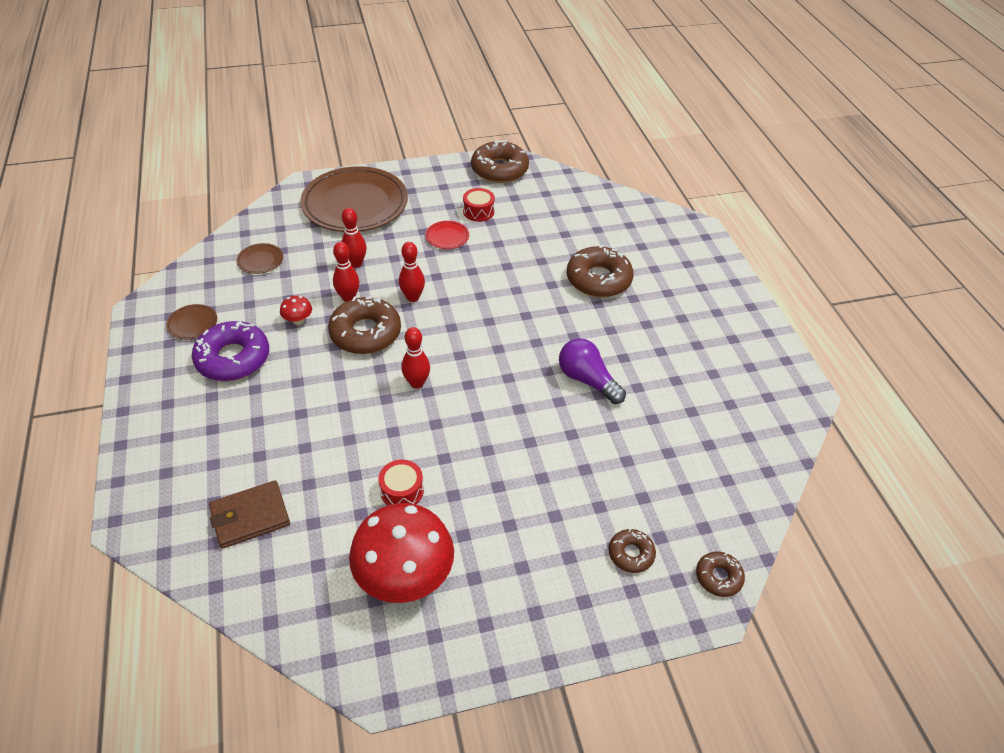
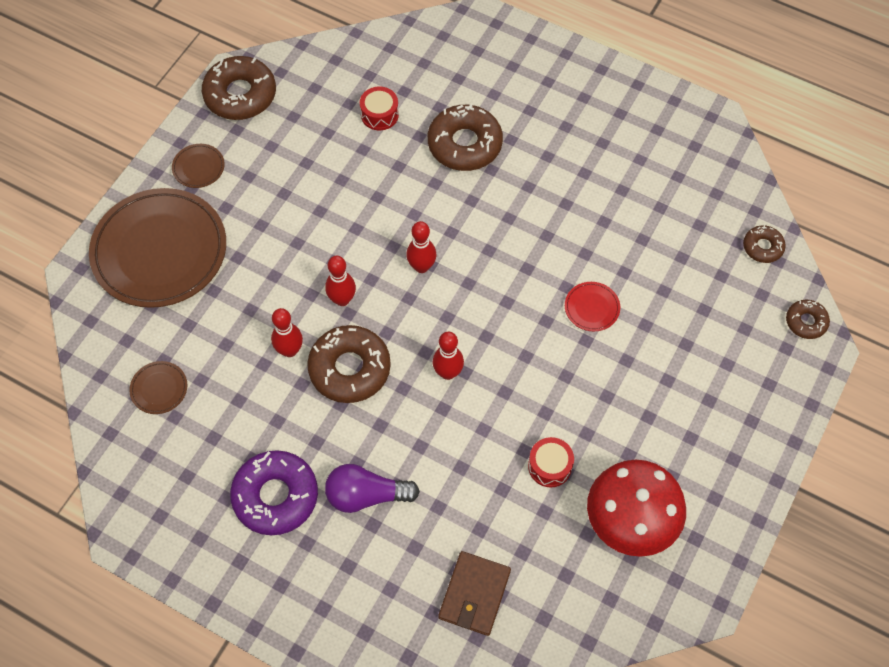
camera: 45 degrees left, 15 degrees up
(192, 324) = (193, 503): brown plate -> brown plate (198, 167)
(298, 320) = (278, 411): red mushroom -> none
(356, 263) = (249, 312): red bowling pin -> red bowling pin (421, 266)
(447, 237) = (290, 212): red plate -> red plate (592, 308)
(478, 211) = (282, 160): red drum -> red drum (379, 114)
(587, 380) = (564, 249): purple light bulb -> purple light bulb (366, 495)
(631, 554) = (742, 359): brown donut -> brown donut (762, 247)

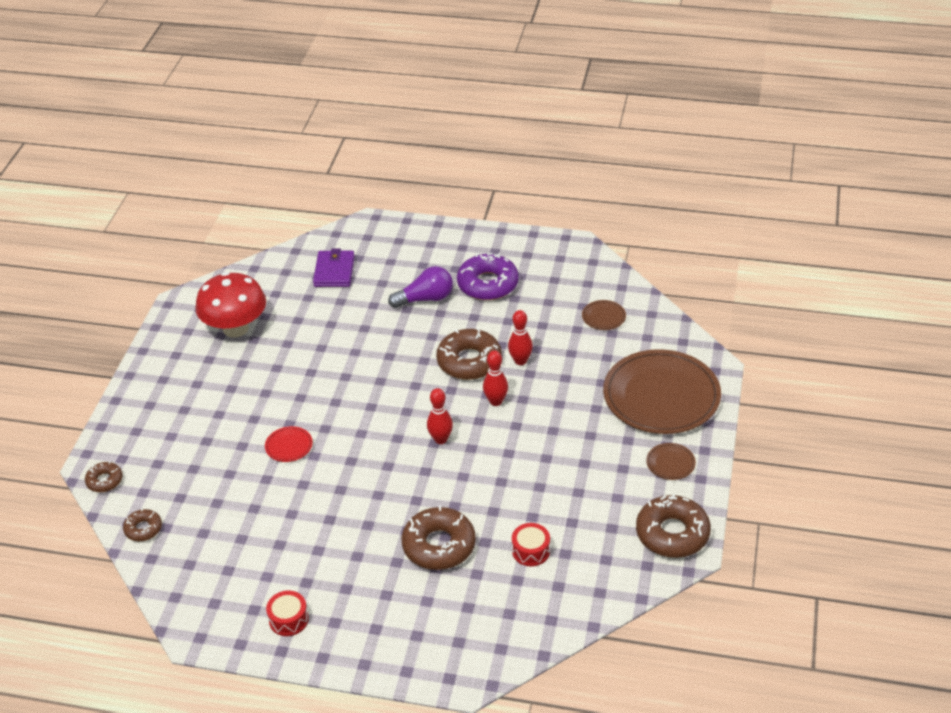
camera: 165 degrees right, 20 degrees down
(448, 372) = (393, 377): red bowling pin -> none
(474, 594) = (334, 271): brown wallet -> purple wallet
(550, 466) = (300, 343): red drum -> red drum (288, 619)

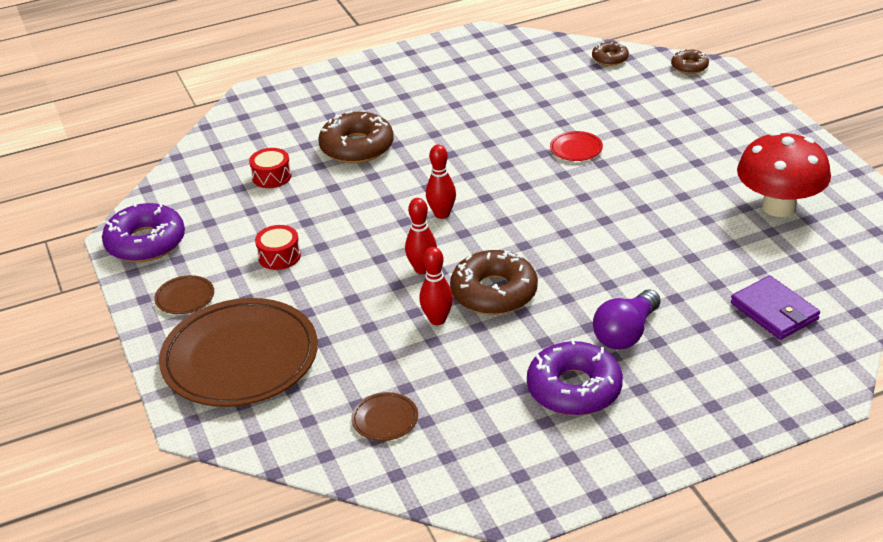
camera: 145 degrees right, 5 degrees down
(288, 619) = (426, 65): red drum -> red drum (279, 256)
(672, 533) = (145, 242): brown donut -> purple donut

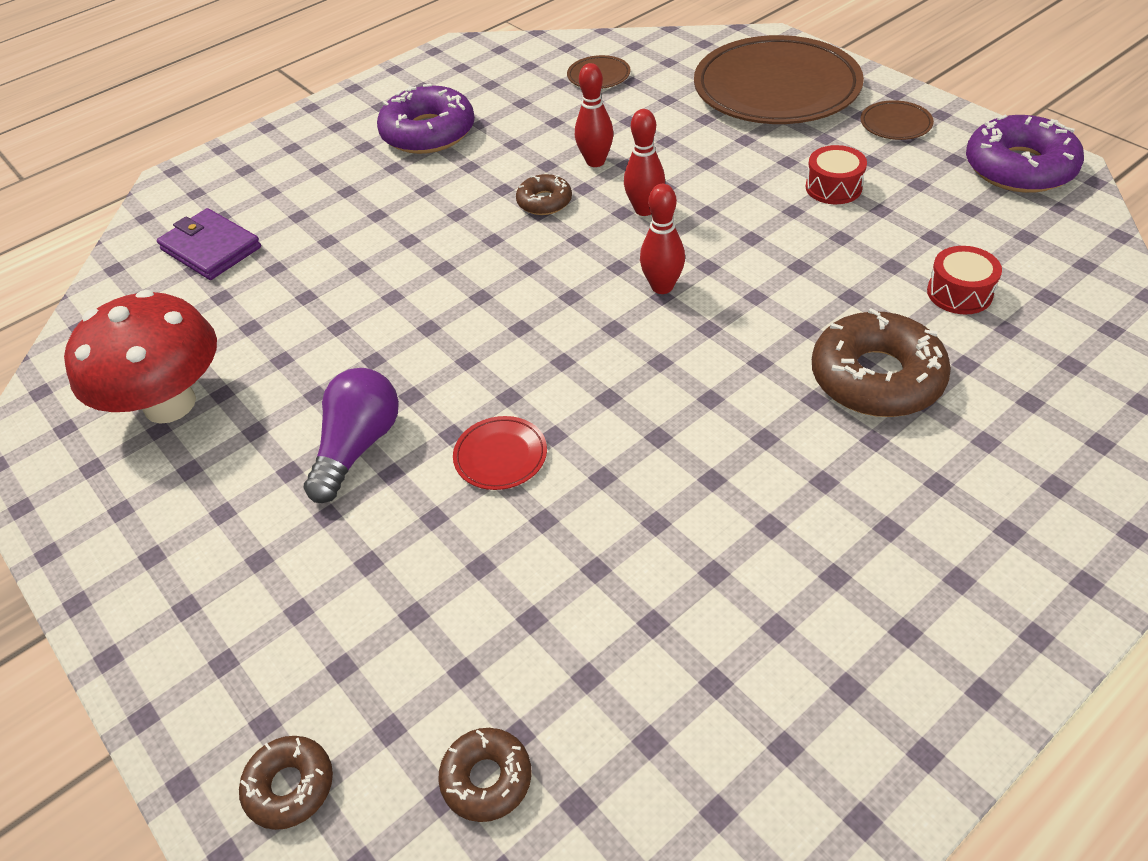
camera: 165 degrees right, 10 degrees up
(494, 292) = (544, 202): brown donut -> brown donut, size x0.53
(626, 333) = (382, 191): purple light bulb -> purple light bulb (358, 446)

